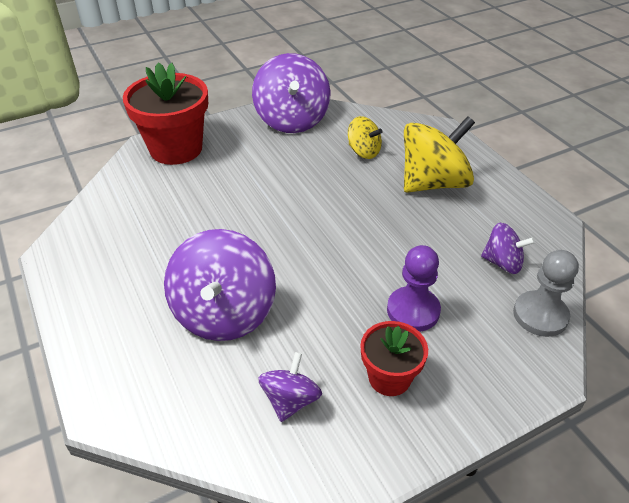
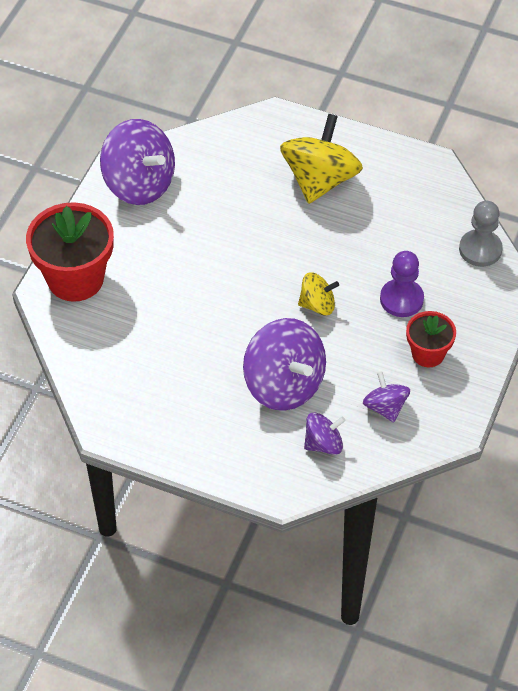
camera: 40 degrees left, 10 degrees up
(363, 151) = (236, 181): yellow spinning top -> yellow spinning top (317, 305)
(502, 263) = (427, 223): purple spinning top -> purple spinning top (323, 444)

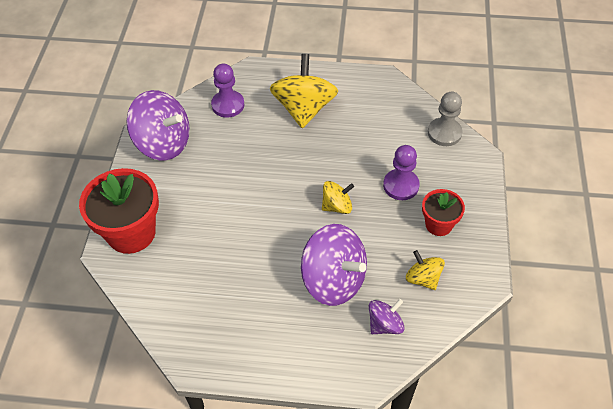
camera: 15 degrees left, 0 degrees up
(229, 154) = (228, 105): none -> purple pawn
(385, 407) = (423, 278): purple spinning top -> yellow spinning top

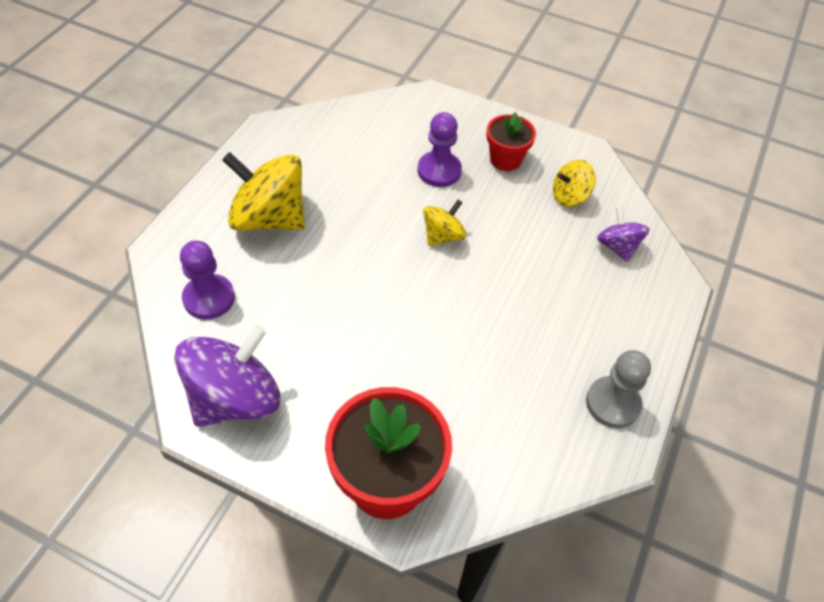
camera: 75 degrees left, 0 degrees up
(333, 280) = (547, 272): purple spinning top -> none
(337, 206) = (443, 236): yellow spinning top -> yellow spinning top turned 45 degrees clockwise
(444, 133) = (382, 110): grey pawn -> grey pawn (612, 403)

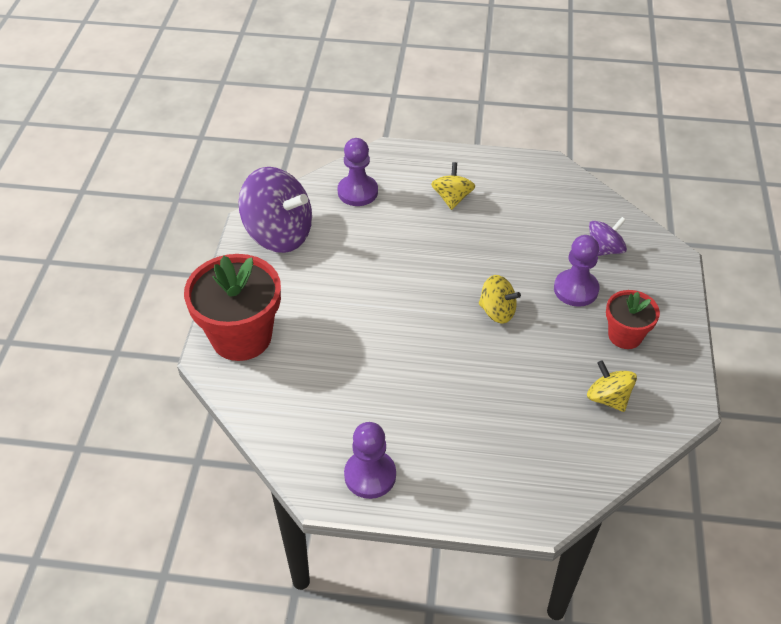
camera: 75 degrees right, 5 degrees down
(269, 218) = (452, 198): yellow spinning top -> yellow spinning top, size x0.53
(612, 403) = (370, 475): grey pawn -> purple pawn
(617, 247) = (562, 451): purple spinning top -> purple spinning top (604, 249)

